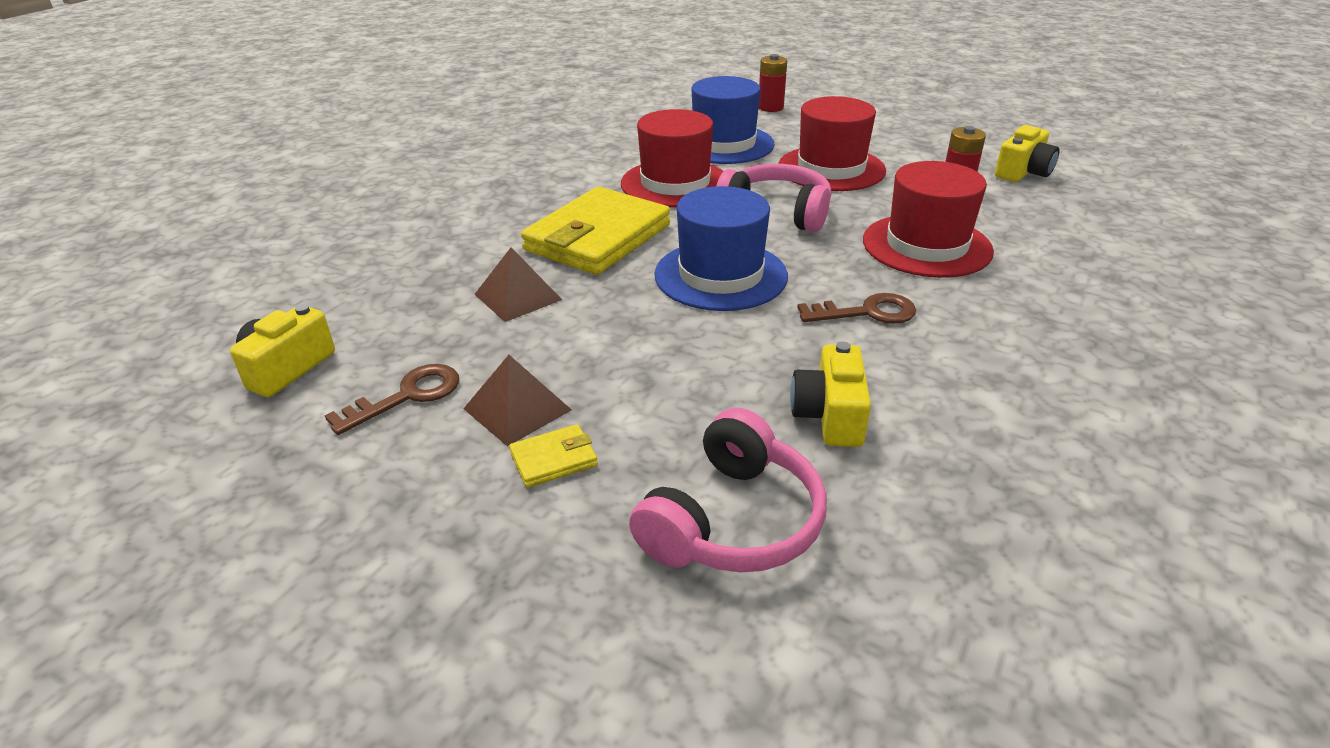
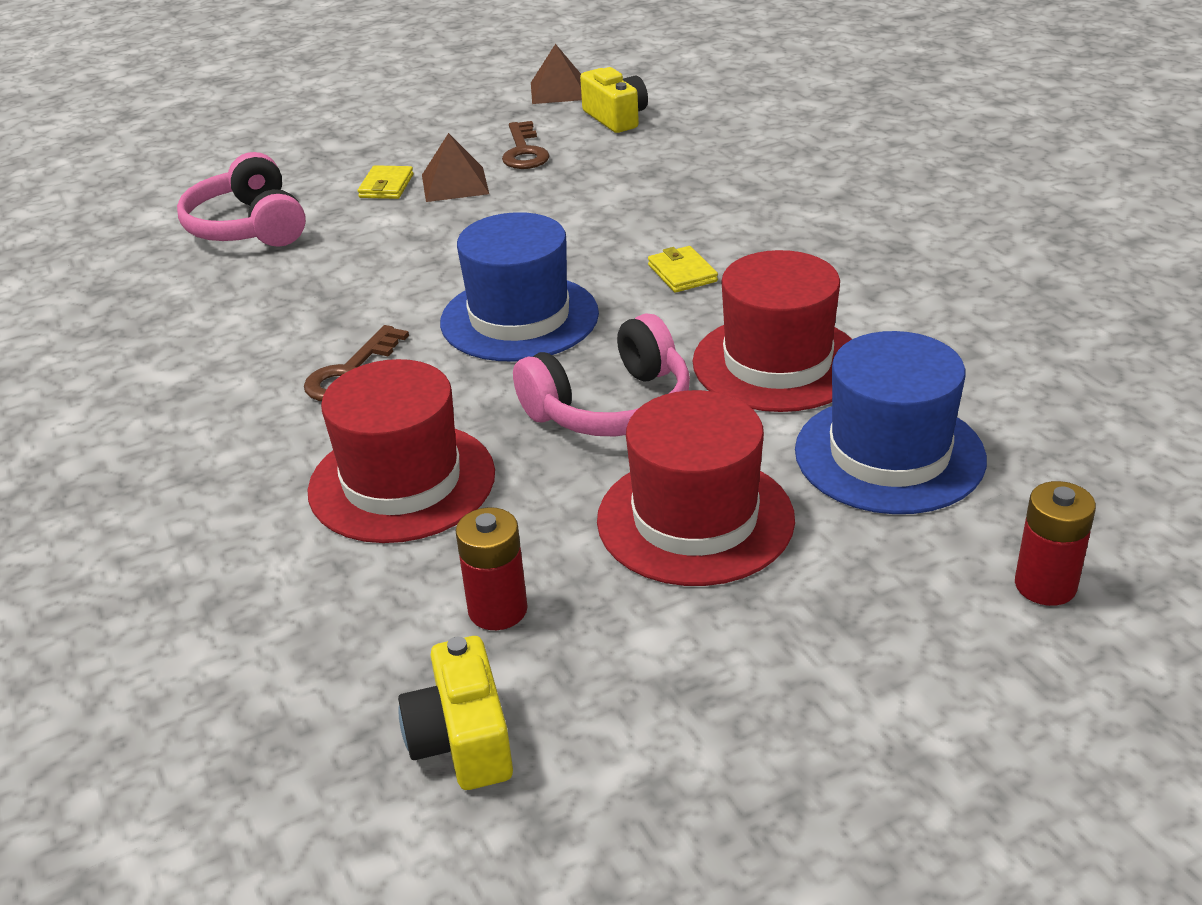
camera: 125 degrees right, 0 degrees up
(518, 297) = (611, 211): brown pyramid -> brown pyramid (558, 91)
(597, 237) = (682, 273): yellow wallet -> yellow wallet, size x0.41
(829, 416) = (269, 294): yellow camera -> none

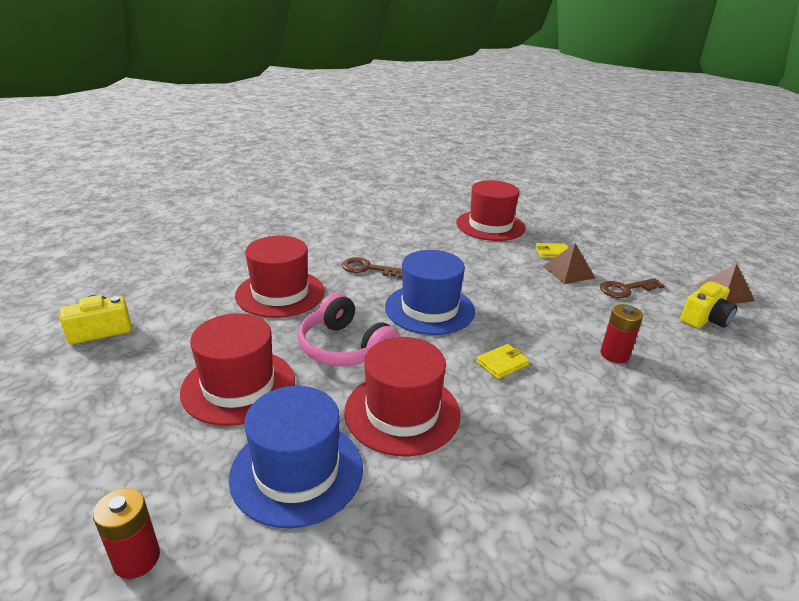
camera: 75 degrees right, 5 degrees down
(248, 227) = (490, 226): pink headphones -> red hat
(498, 610) = (181, 330): red battery -> red battery (614, 354)

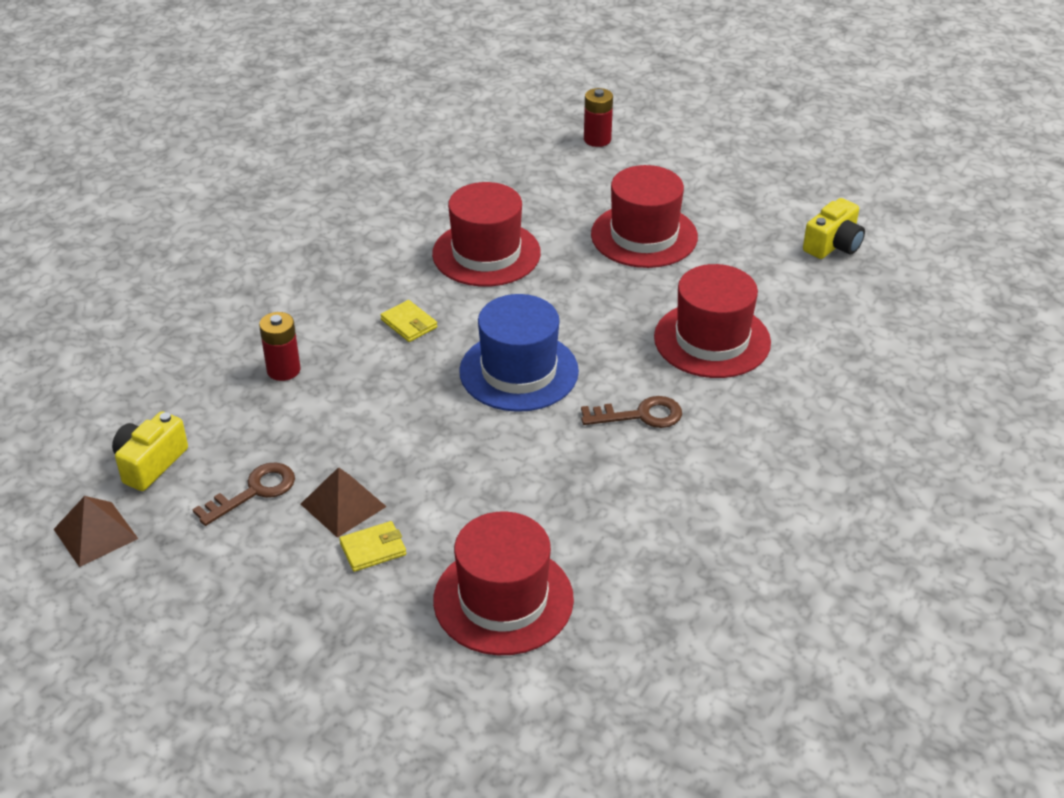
camera: 160 degrees right, 10 degrees up
(297, 471) = (540, 197): blue hat -> none
(345, 348) = (580, 295): pink headphones -> none
(502, 364) = (409, 324): yellow wallet -> yellow wallet turned 75 degrees counterclockwise

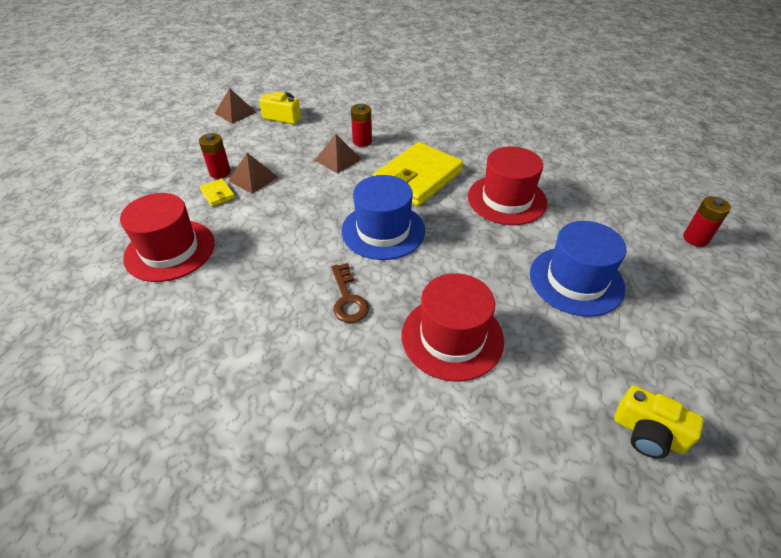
camera: 80 degrees right, 5 degrees up
(254, 491) = (264, 149): brown key -> none
(308, 549) = (220, 172): none -> red battery
(326, 402) = (338, 159): none -> brown pyramid
(409, 324) = (417, 178): yellow wallet -> yellow wallet, size x2.43
(644, 236) = (576, 280): red hat -> blue hat

